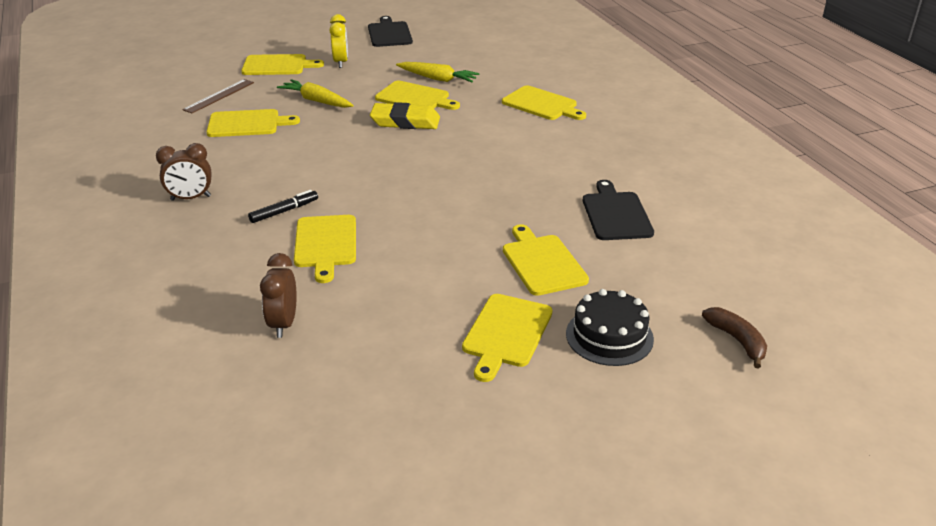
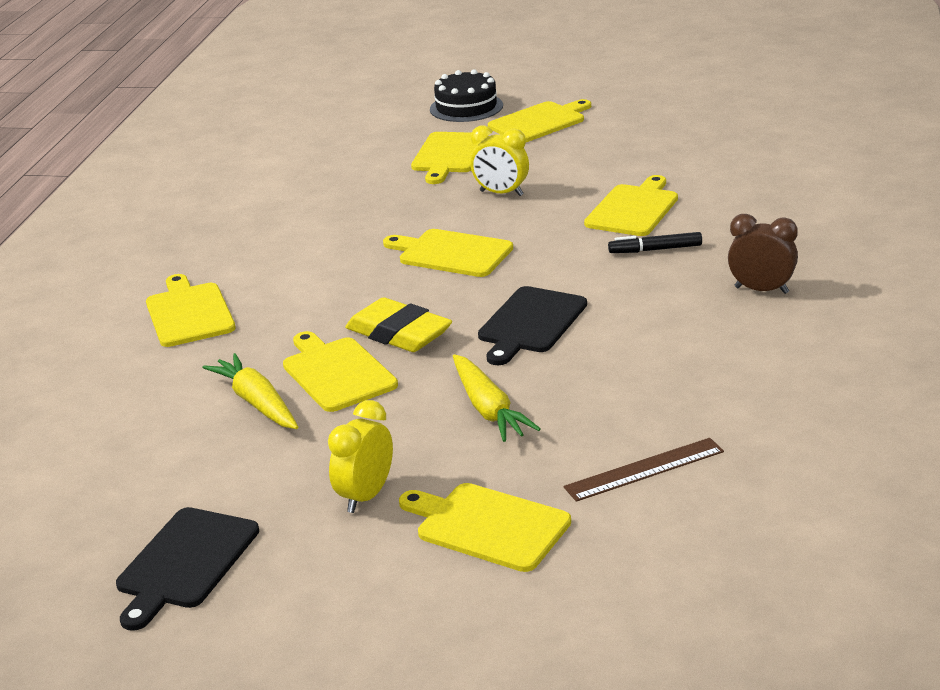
camera: 145 degrees left, 5 degrees down
(247, 124) = (629, 391): yellow cutting board -> yellow cutting board (451, 253)
(283, 324) = (715, 159): brown clock -> none
(449, 232) = (501, 193): none -> yellow clock
(616, 214) = (326, 175): black cutting board -> black cutting board (530, 323)
(737, 340) = (383, 90): brown banana -> none

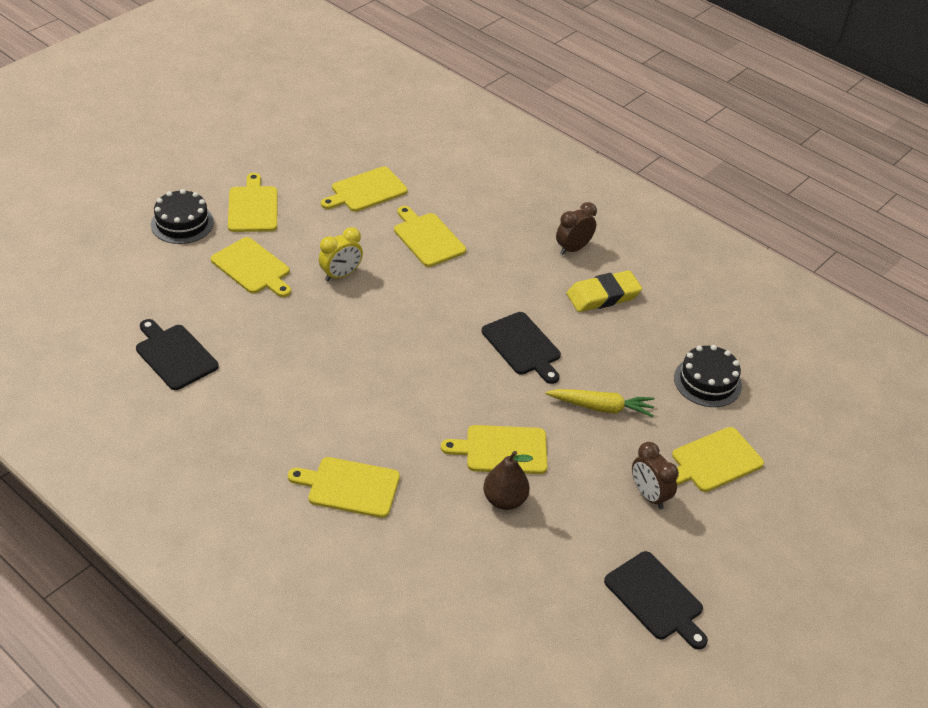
camera: 65 degrees left, 15 degrees up
(257, 402) = (504, 500): yellow carrot -> brown pear
(280, 173) = (174, 355): none -> black cutting board
(366, 496) = (649, 495): yellow clock -> brown clock
(399, 333) = (480, 403): yellow eraser -> yellow eraser (603, 295)
(451, 253) = (400, 334): yellow cutting board -> yellow cutting board (366, 191)
(644, 469) = (707, 381): brown ruler -> black cake
(655, 250) = (487, 257): black marker -> none

